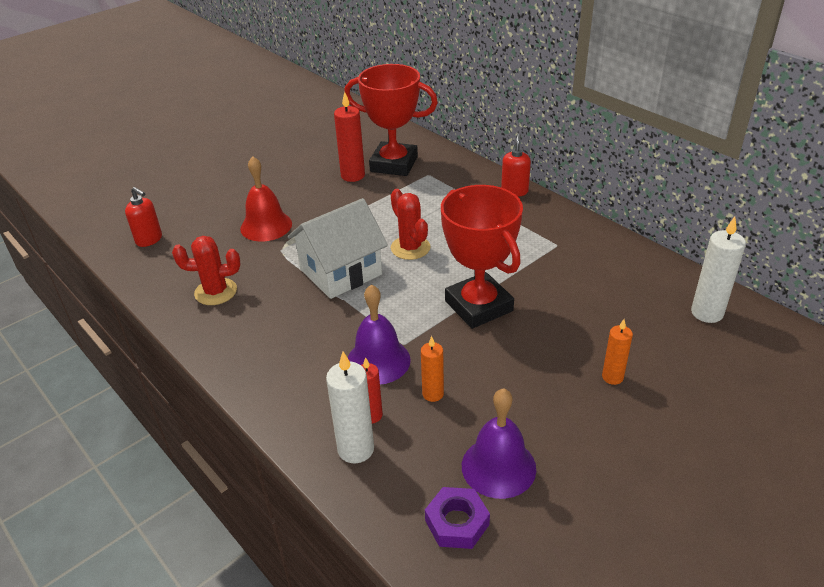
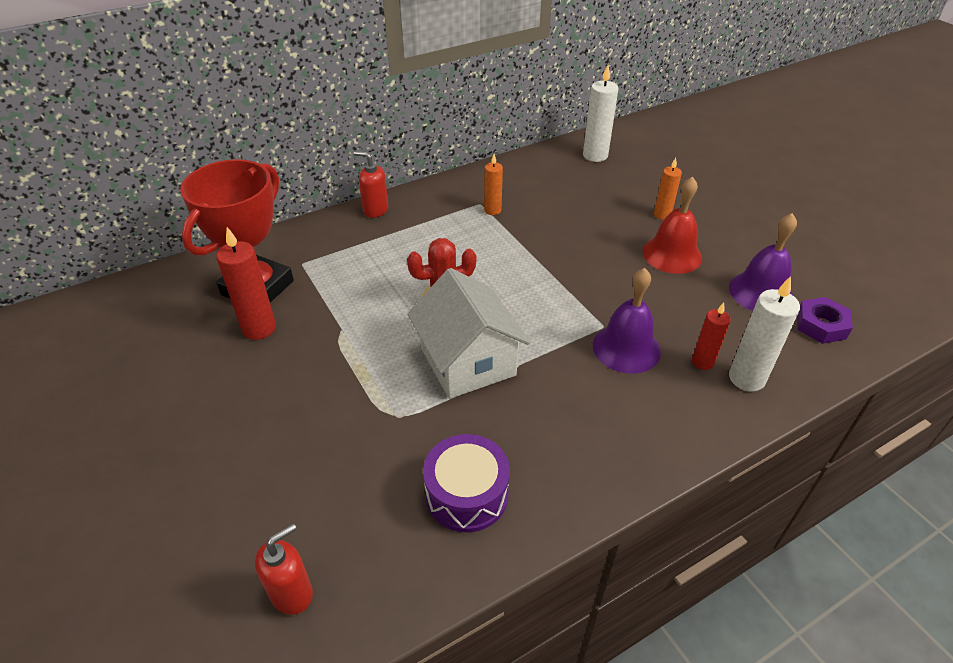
camera: 80 degrees left, 5 degrees up
(216, 292) = (466, 494): red cactus -> purple drum
(266, 226) = (332, 429): red bell -> red bell (672, 254)
(433, 394) = (676, 316): orange candle -> orange candle (492, 210)
(479, 306) = (557, 267): red trophy -> none

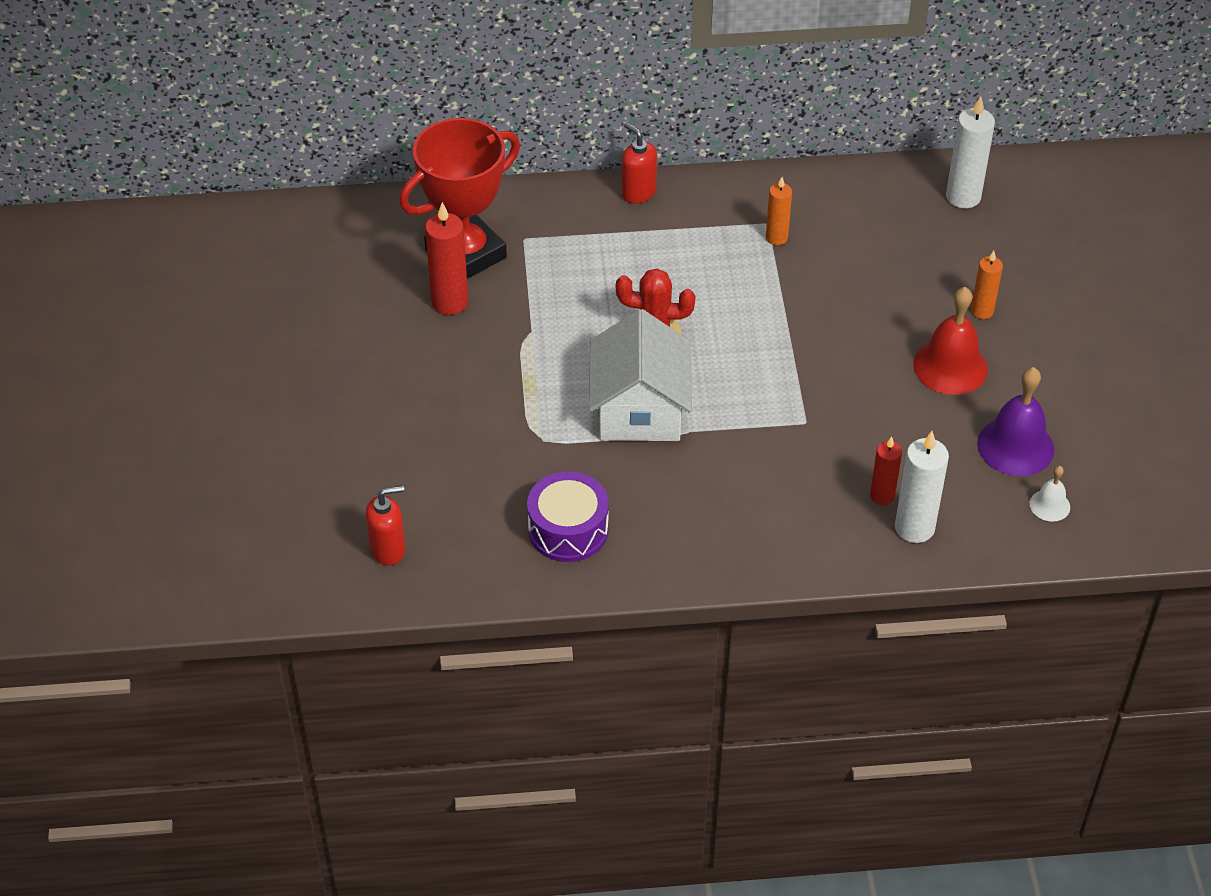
camera: 25 degrees right, 5 degrees up
(626, 348) = (812, 453): purple bell -> none
(821, 325) = (1049, 505): purple nut -> white bell

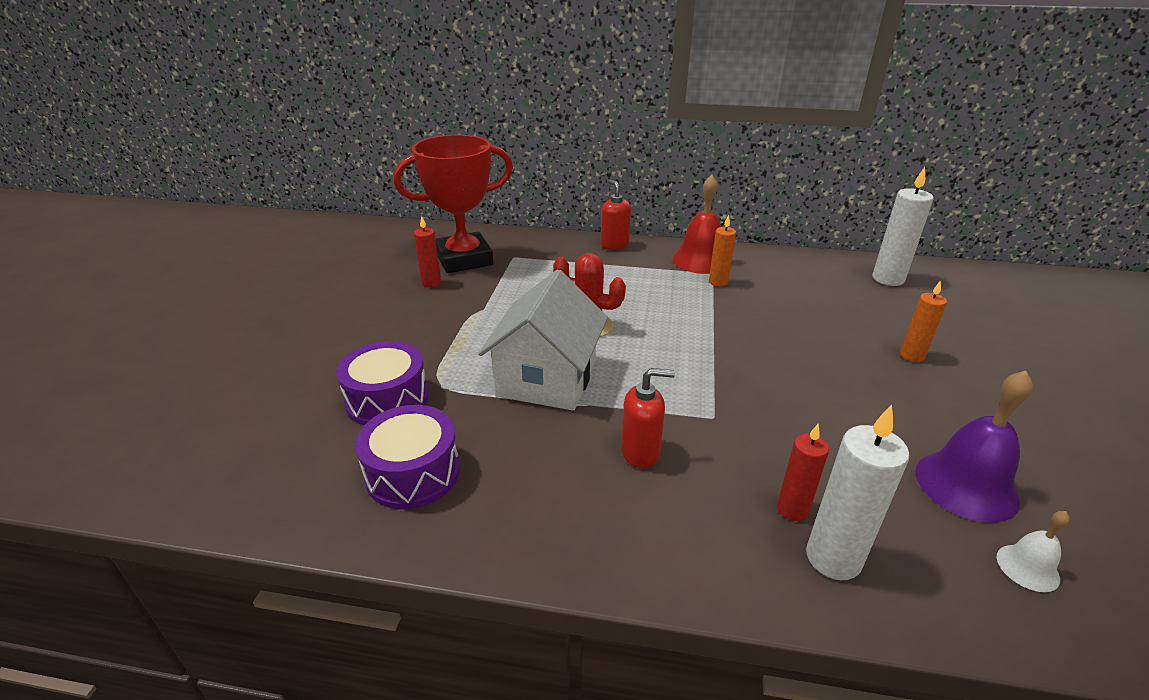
camera: 15 degrees right, 15 degrees down
(388, 549) = (219, 455): red soap dispenser -> red soap dispenser (641, 452)
(450, 302) = (431, 283): red candle -> red candle, size x0.62
(500, 465) = (387, 399): none -> purple drum
(950, 366) = (879, 394): red bell -> red bell (700, 260)

